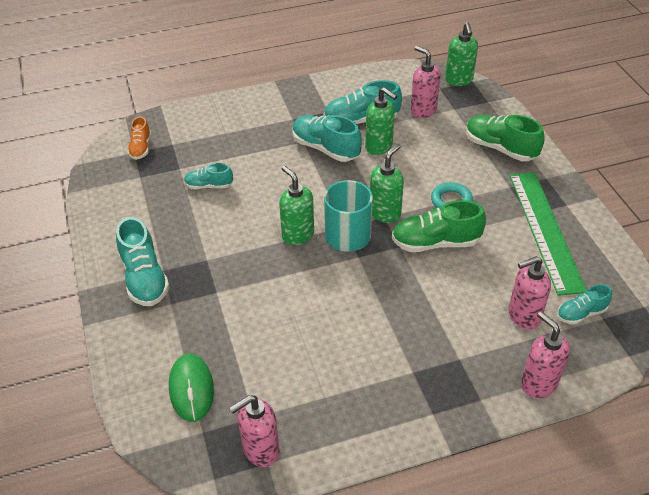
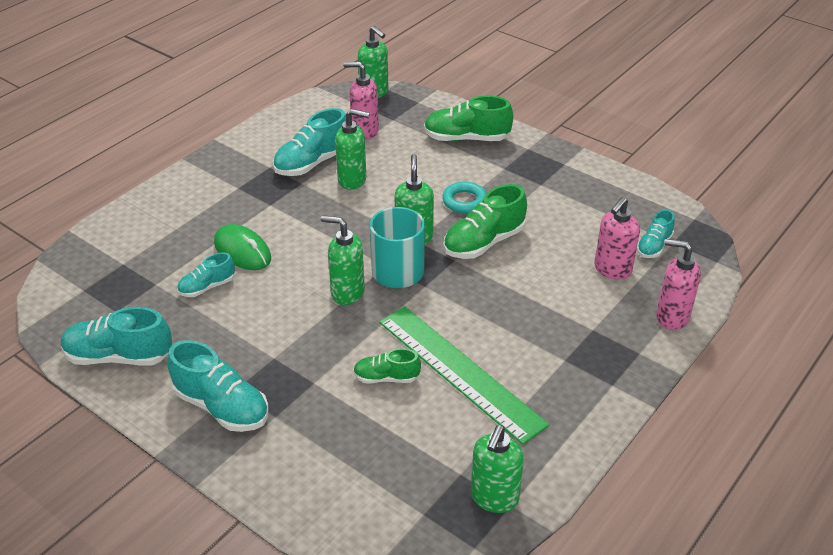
camera: 35 degrees left, 5 degrees down
(141, 148) = (88, 282): orange shoe -> none
(191, 389) = (375, 482): green mouse -> green mouse (242, 251)
(260, 450) = (494, 498): pink soap dispenser -> green soap dispenser
(267, 315) = (386, 378): none -> green shoe
(325, 148) = (300, 202): turquoise shoe -> turquoise shoe (119, 356)
(545, 230) = (566, 192): green ruler -> green ruler (459, 371)

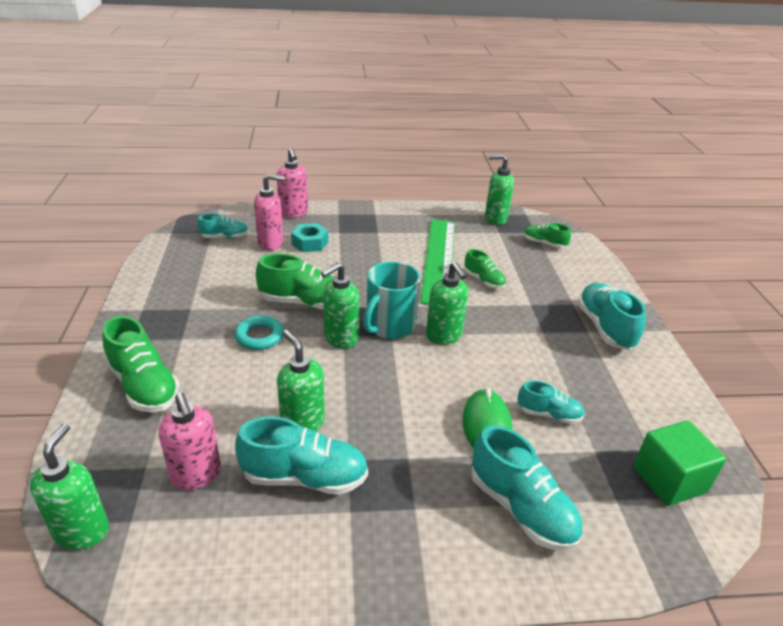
camera: 135 degrees left, 5 degrees down
(92, 298) = (669, 479): none -> green cube
(119, 356) = (666, 406): turquoise shoe -> turquoise shoe (521, 509)
(390, 496) = (544, 244): none -> green shoe
(494, 498) = (495, 219): green soap dispenser -> green soap dispenser turned 150 degrees counterclockwise
(588, 296) = (310, 243): none -> turquoise nut

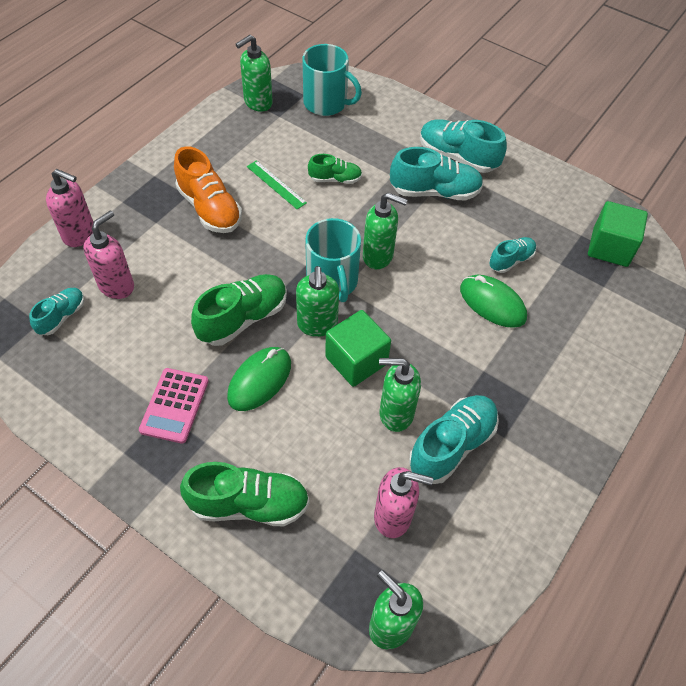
camera: 50 degrees left, 20 degrees up
(200, 311) = (175, 405): none -> pink calculator
(259, 336) = (259, 380): turquoise ring -> green mouse
(310, 243) = (150, 256): turquoise nut -> none
(330, 375) = (356, 360): none -> green cube
(378, 245) = (209, 208): none -> orange shoe
(439, 259) = (276, 184): green ruler -> green ruler, size x0.45
(521, 509) = (574, 340): turquoise shoe -> turquoise shoe (435, 192)
(544, 244) = (326, 103): green shoe -> turquoise mug

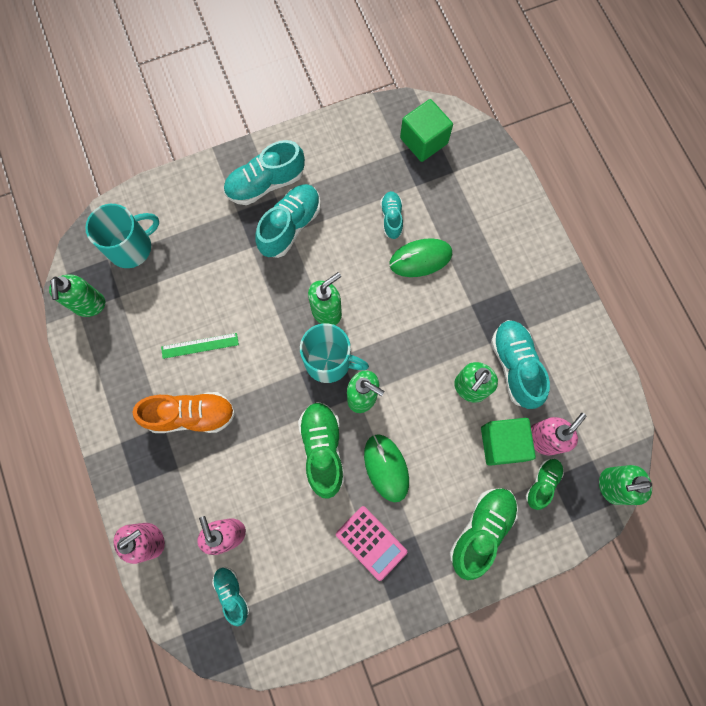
camera: 55 degrees left, 20 degrees up
(335, 179) = (225, 294): green shoe -> green shoe (542, 483)
(356, 360) = (410, 388): green cube -> green cube (502, 443)

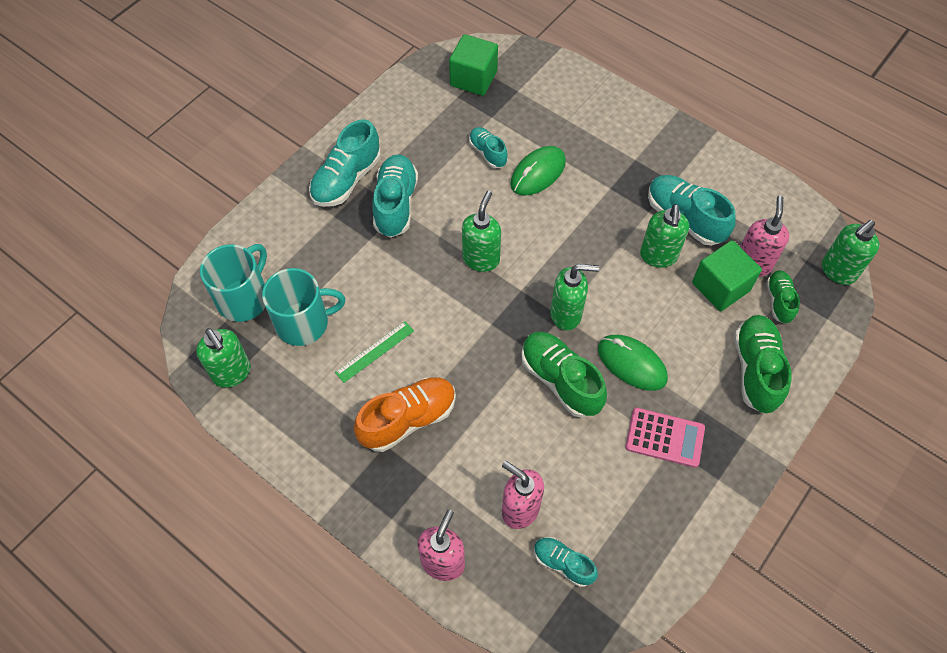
camera: 30 degrees left, 15 degrees down
(329, 361) = (513, 300): turquoise mug -> turquoise mug (304, 323)

